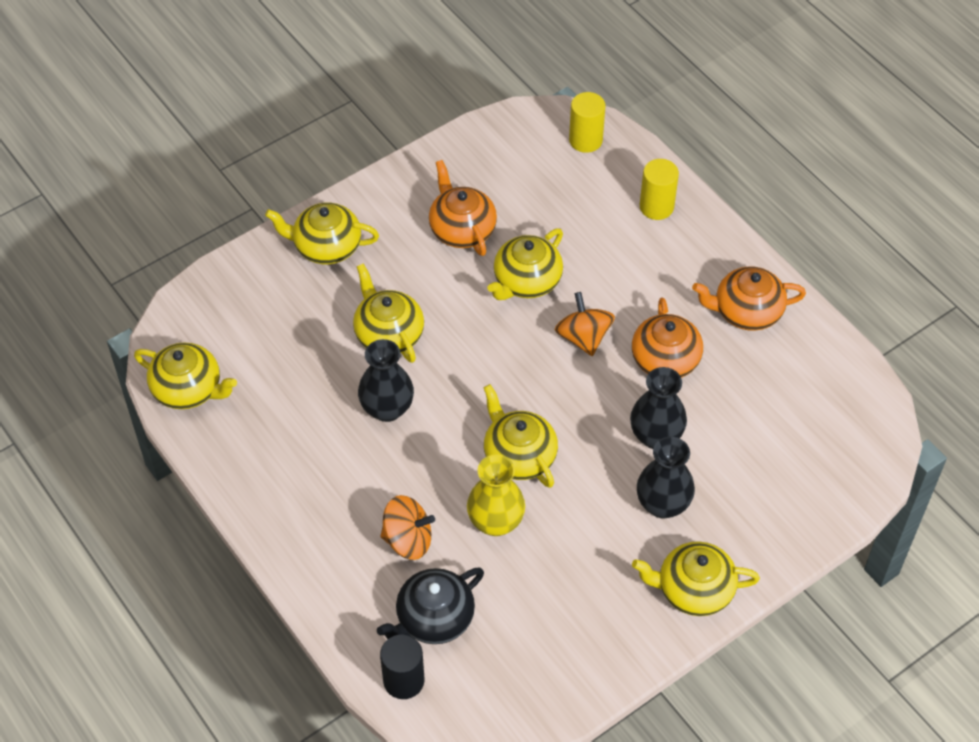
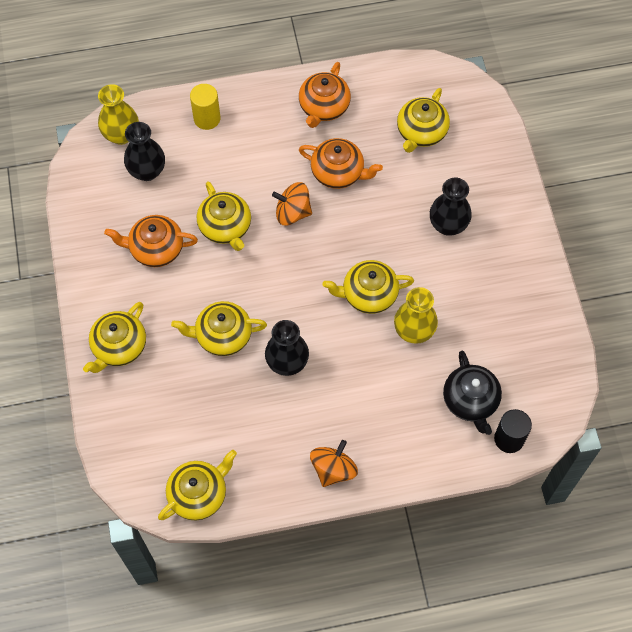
camera: 65 degrees left, 10 degrees up
(408, 540) = (402, 392): orange spinning top -> orange spinning top (333, 469)
(585, 140) = (121, 135): yellow cylinder -> yellow vase
(656, 436) = (394, 205): black vase -> black vase (147, 171)
(693, 590) = (518, 236): yellow teapot -> yellow teapot (421, 132)

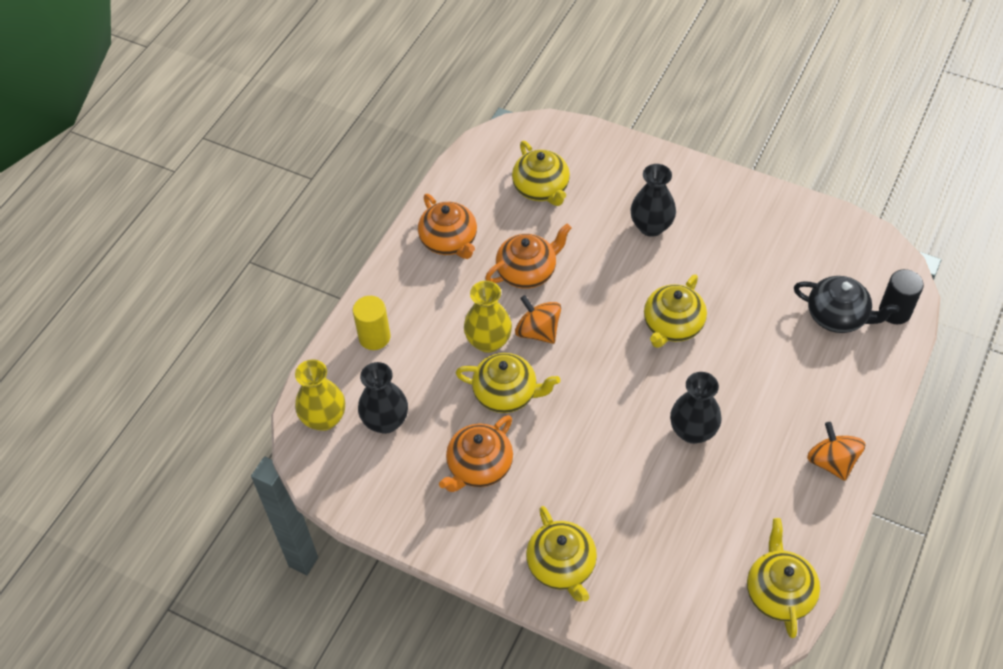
camera: 50 degrees left, 10 degrees down
(222, 336) = (622, 467): yellow teapot -> none
(292, 212) = (538, 331): orange spinning top -> orange spinning top turned 90 degrees clockwise
(414, 331) = (737, 315): yellow vase -> yellow vase (488, 341)

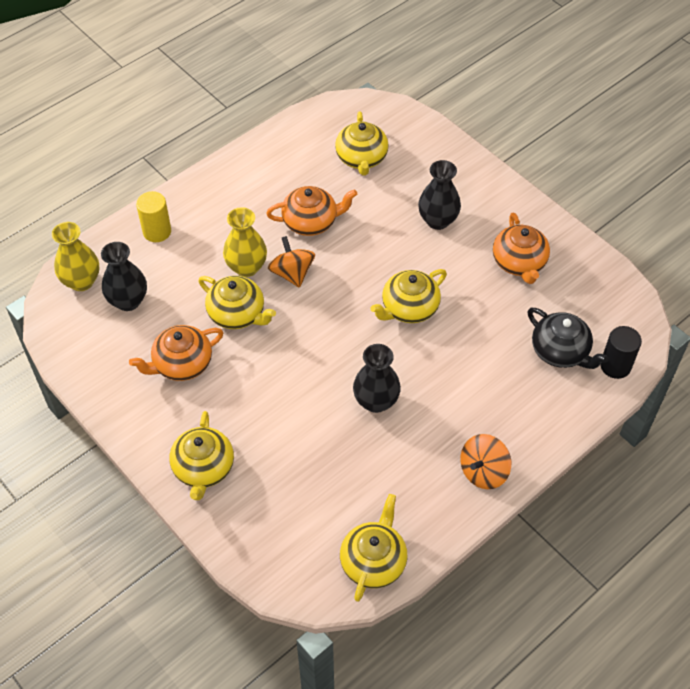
camera: 20 degrees right, 0 degrees up
(449, 241) = (260, 176): orange teapot -> orange teapot (519, 263)
(831, 462) = (483, 471): orange spinning top -> orange spinning top turned 135 degrees counterclockwise

